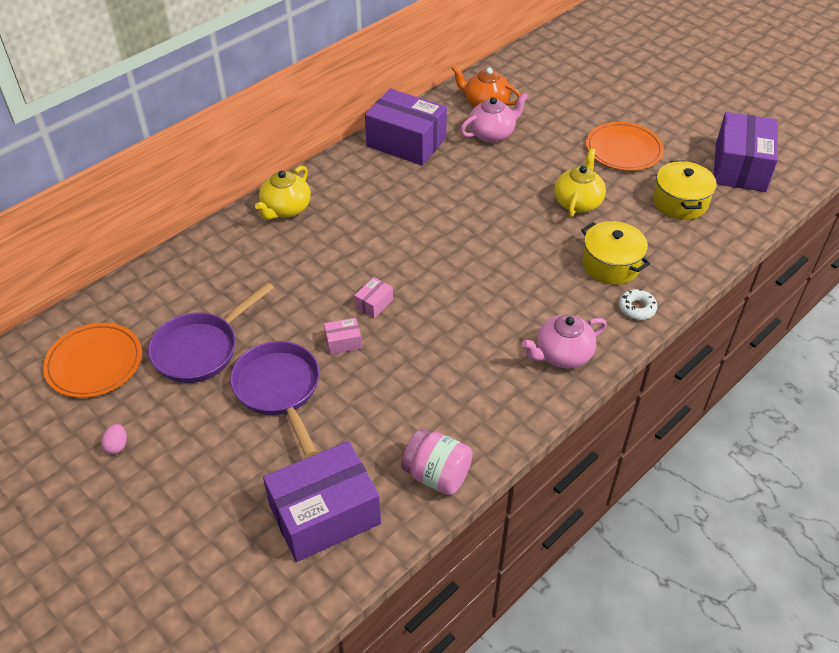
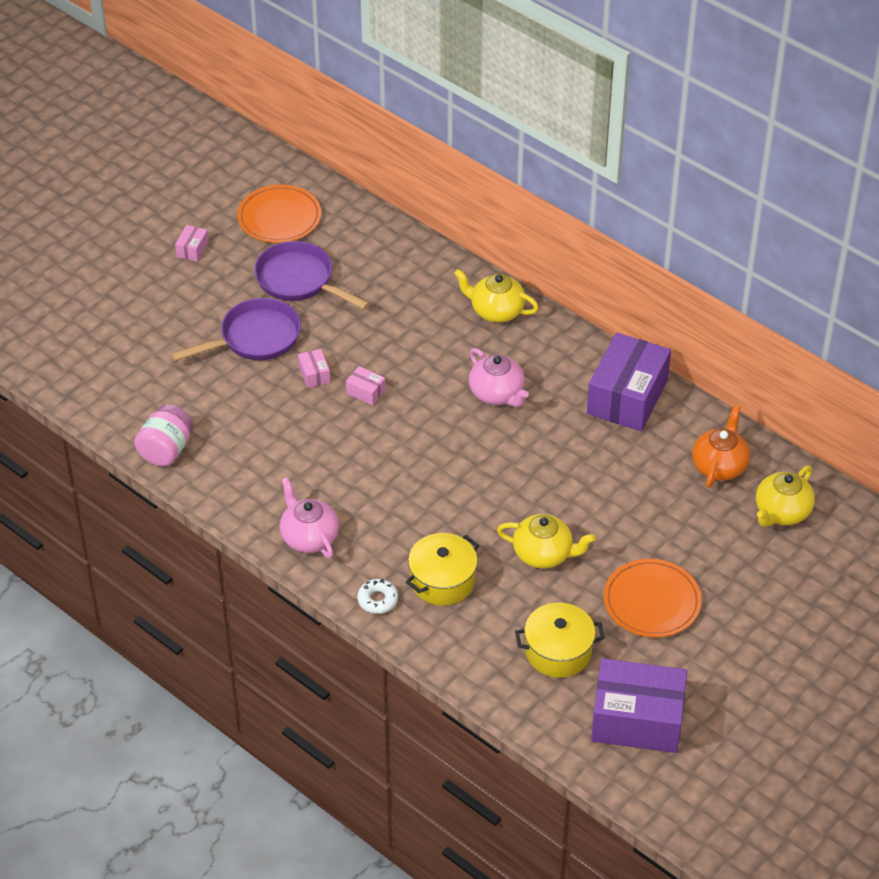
camera: 85 degrees right, 0 degrees up
(117, 446) = (192, 249): pink egg -> pink box
(325, 515) = (127, 383): purple box -> none
(492, 134) = (659, 474): pink teapot -> pink teapot (497, 394)
(533, 81) = (781, 512): none -> yellow teapot

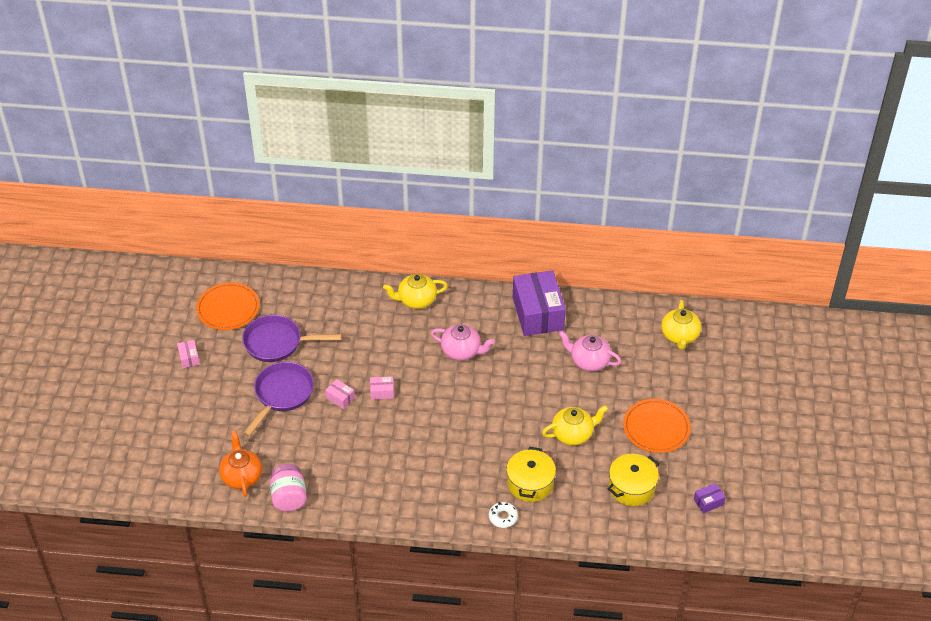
camera: 35 degrees left, 0 degrees up
(309, 537) = (427, 502): pink teapot -> pink teapot (589, 361)
(637, 720) = (708, 502): purple box -> purple box, size x0.41
(719, 465) = (623, 327): orange teapot -> orange teapot (242, 476)

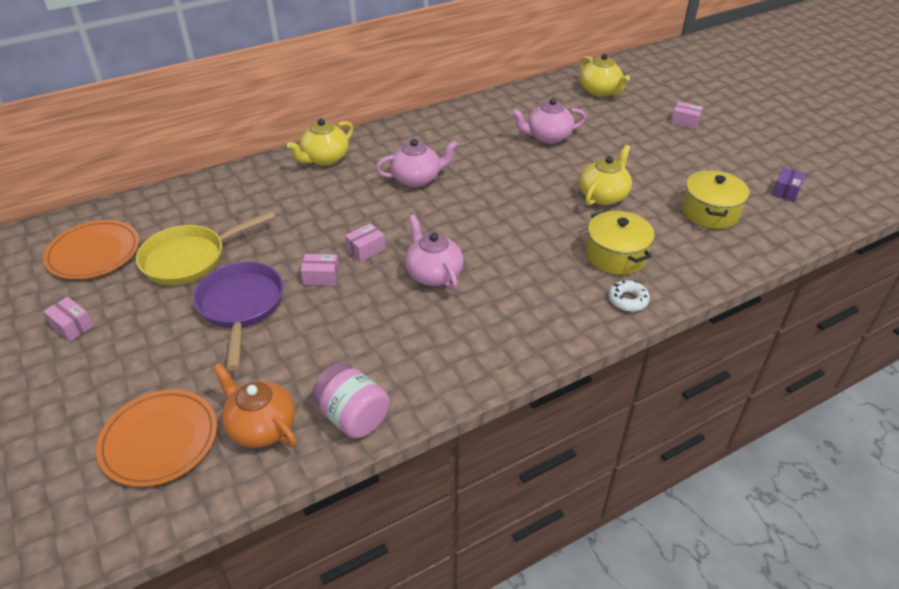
camera: 35 degrees left, 5 degrees down
(277, 343) = (190, 259): purple pan -> yellow pan
(406, 433) = (433, 274): none -> pink teapot
(538, 313) = (459, 123): purple box -> none
(656, 428) = (667, 158): orange plate -> orange plate (159, 440)
(711, 402) = (685, 121): none -> pink box

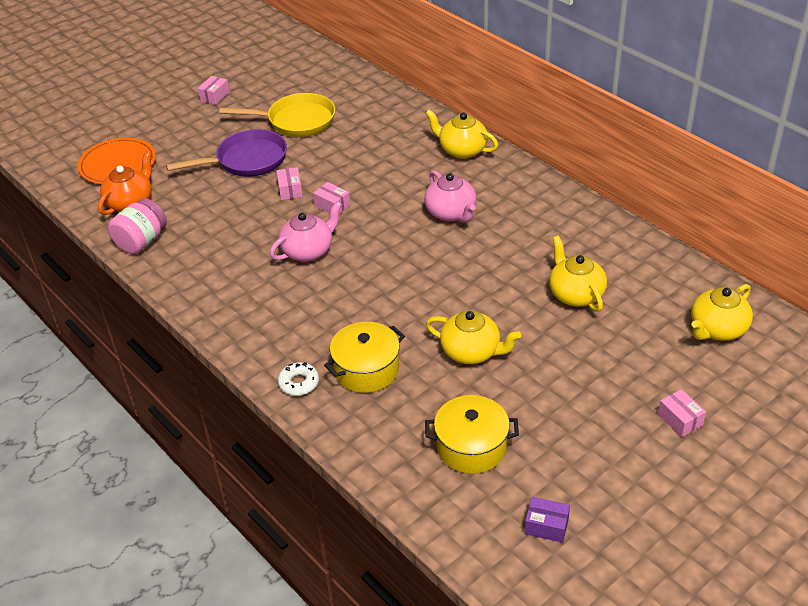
camera: 80 degrees right, 0 degrees up
(93, 253) = (293, 78): orange plate -> none
(190, 259) = (296, 121): yellow pan -> yellow pan turned 135 degrees clockwise
(547, 137) = (575, 294): pink teapot -> yellow teapot
(685, 121) = (680, 420): pink box -> pink box turned 45 degrees counterclockwise

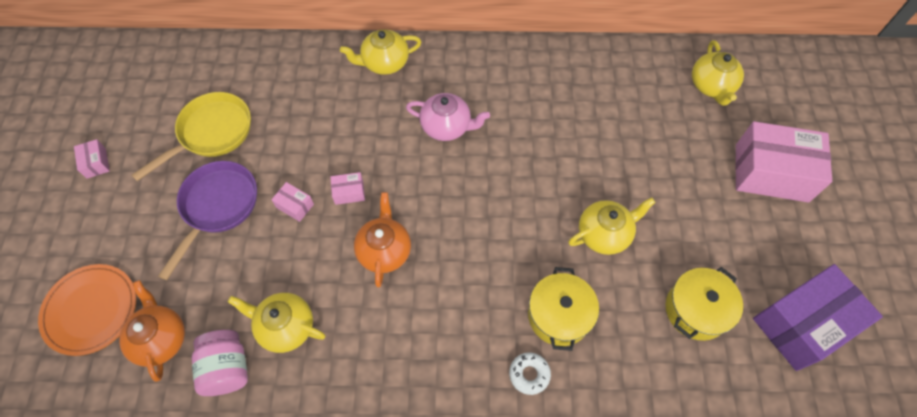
camera: 50 degrees left, 20 degrees up
(308, 251) = (384, 250): pink teapot -> orange teapot
(546, 526) = (803, 324): purple box -> purple box, size x2.42
(575, 294) = (607, 128): yellow teapot -> yellow teapot (285, 327)
(680, 420) = (771, 173): pink box -> pink box, size x2.42

